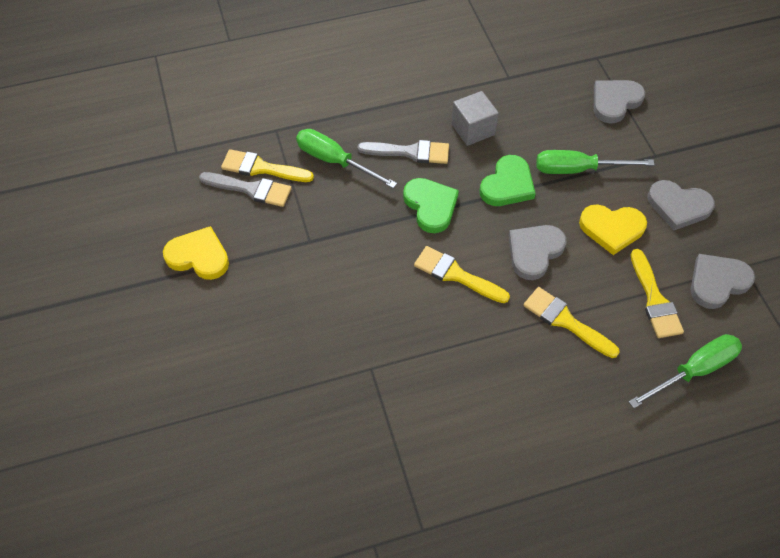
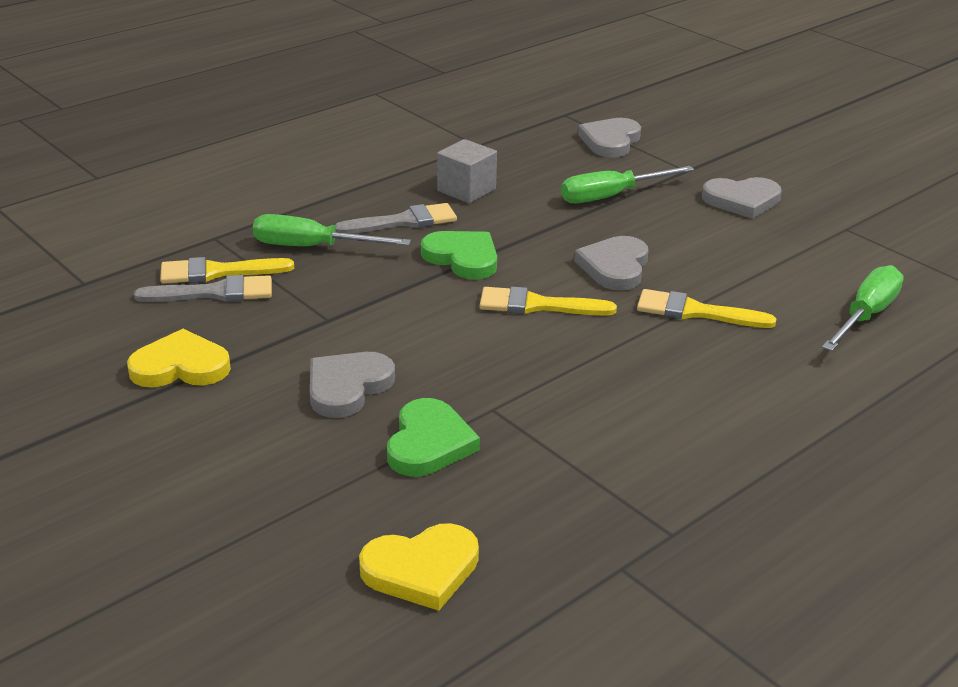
camera: 25 degrees left, 25 degrees down
(507, 185) = (541, 223): green heart -> green heart (429, 443)
(612, 229) = (686, 231): yellow heart -> yellow heart (421, 570)
(654, 299) = (777, 273): yellow brush -> none
(717, 282) = (830, 245): grey heart -> grey heart (347, 387)

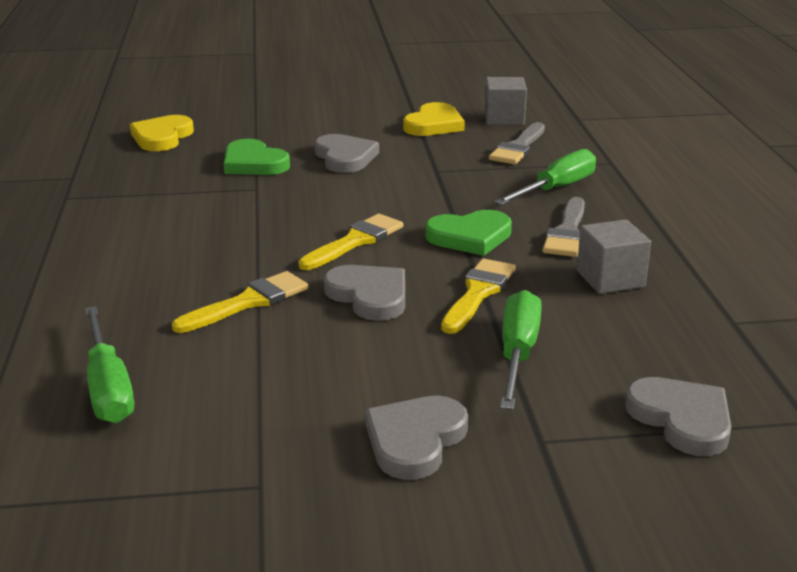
camera: 125 degrees right, 5 degrees down
(119, 327) = (504, 119): none -> grey cube
(217, 272) = (549, 153): yellow brush -> yellow brush (478, 293)

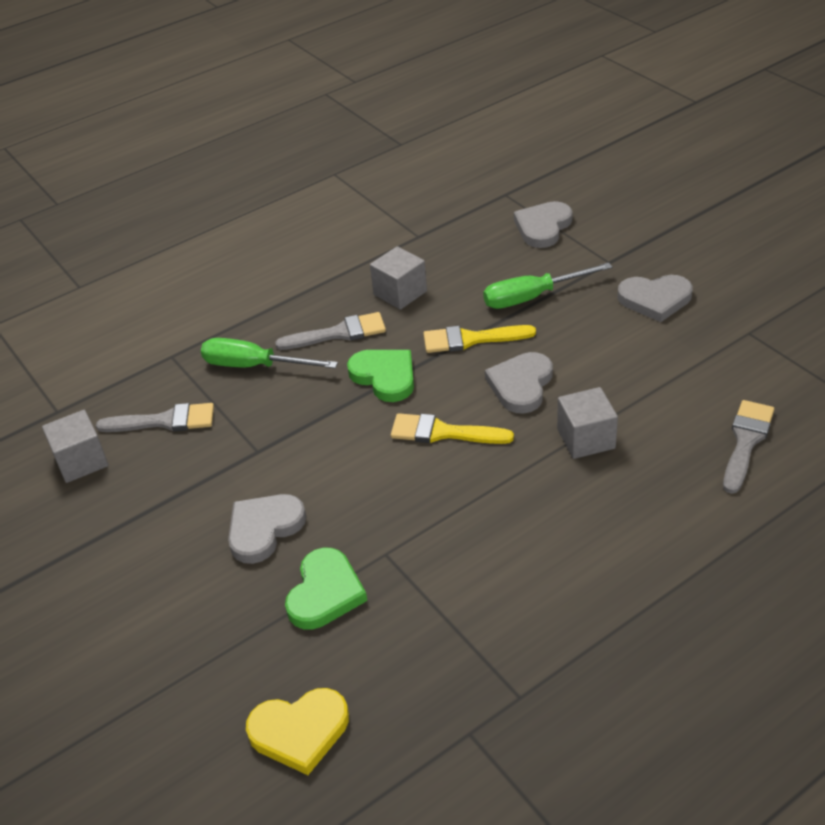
camera: 115 degrees left, 15 degrees up
(108, 388) = (746, 441): green screwdriver -> grey brush
(248, 302) = (586, 439): yellow brush -> grey cube
(434, 125) = (127, 506): yellow heart -> none

